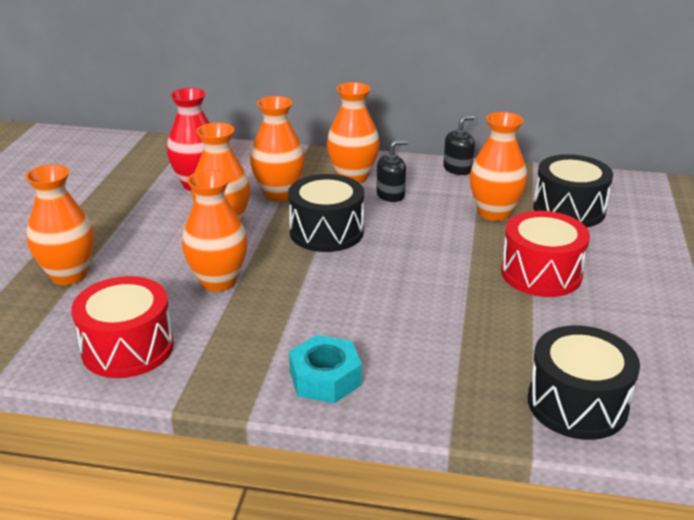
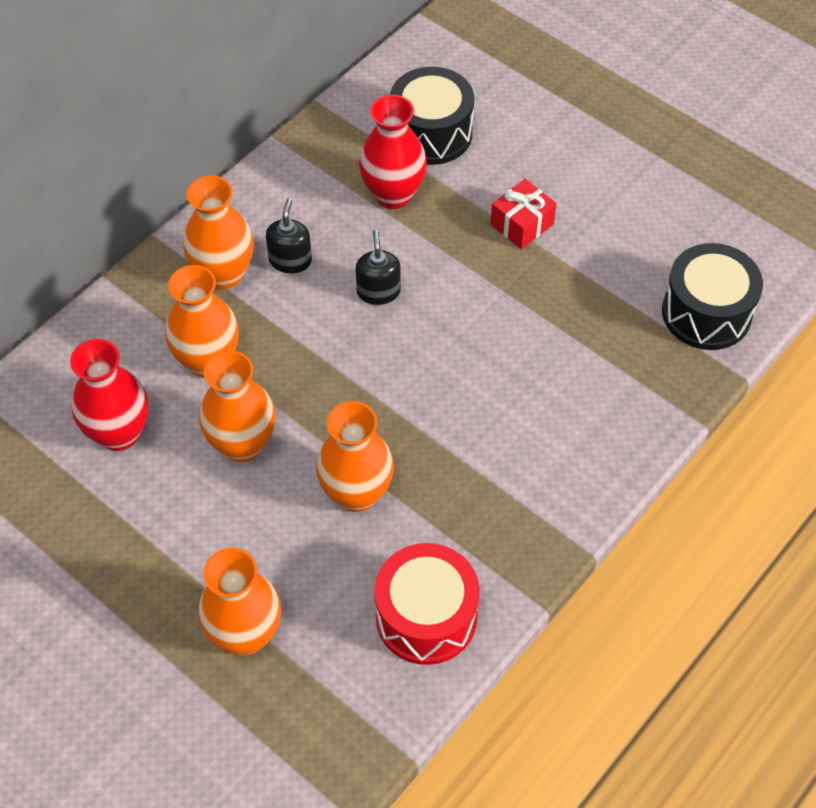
camera: 60 degrees left, 25 degrees up
(325, 378) = (572, 471): turquoise nut -> none
(326, 232) = (326, 355): black drum -> none
(457, 169) = (279, 171): black soap dispenser -> black soap dispenser (378, 291)
(494, 213) = (393, 194): orange vase -> red vase
(541, 273) = (522, 224): red drum -> red gift

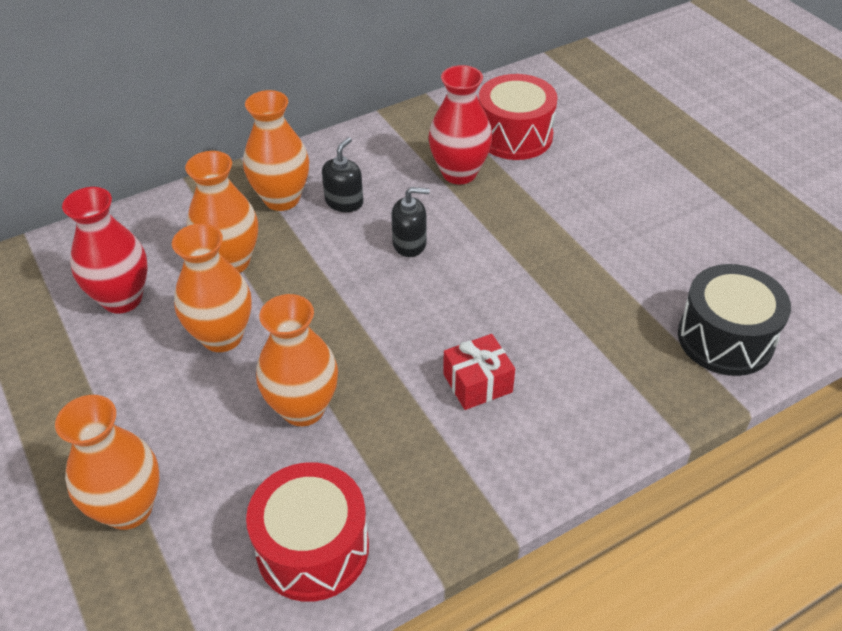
camera: 20 degrees right, 10 degrees down
(378, 291) = (409, 243): black soap dispenser -> black soap dispenser turned 75 degrees clockwise
(431, 133) = (514, 136): black drum -> red drum
(522, 224) = (567, 221): red gift -> red gift (477, 383)

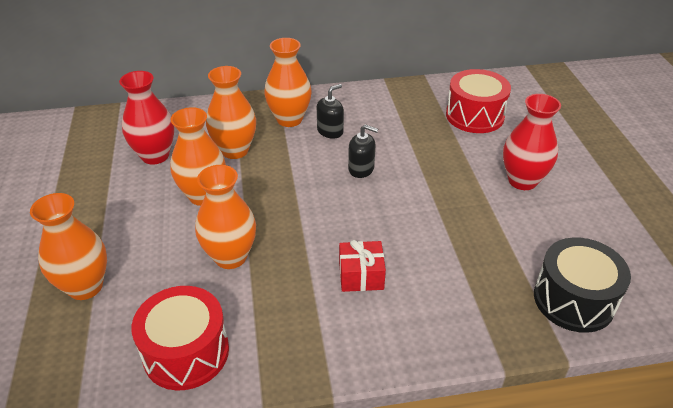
camera: 20 degrees right, 5 degrees down
(459, 173) = (421, 131): red vase -> red vase (522, 181)

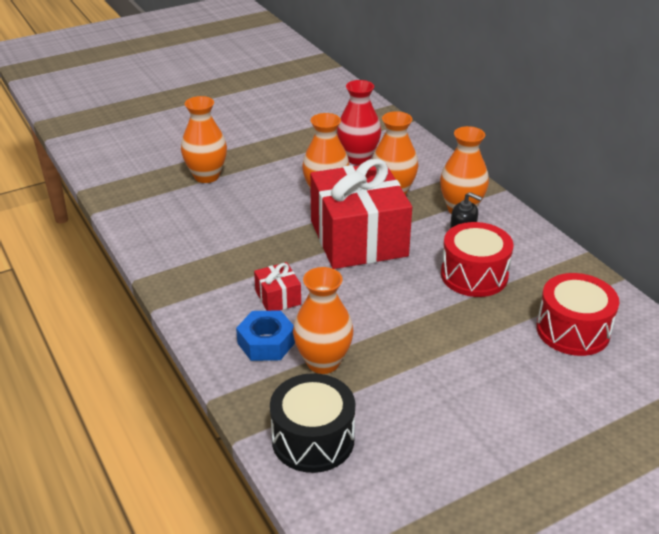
camera: 70 degrees right, 5 degrees down
(186, 352) = (167, 234): red drum -> red drum (474, 275)
(230, 257) = (265, 227): orange vase -> orange vase (323, 362)
(294, 193) = (358, 238): none -> red gift
(361, 169) = (418, 268): black soap dispenser -> none
(430, 302) = (266, 343): none -> blue nut
(522, 181) = (477, 383): red vase -> none

